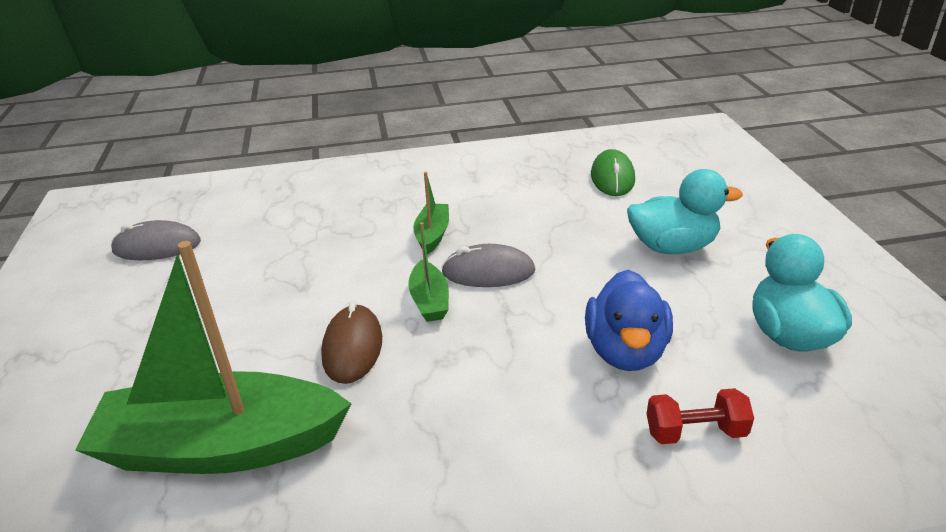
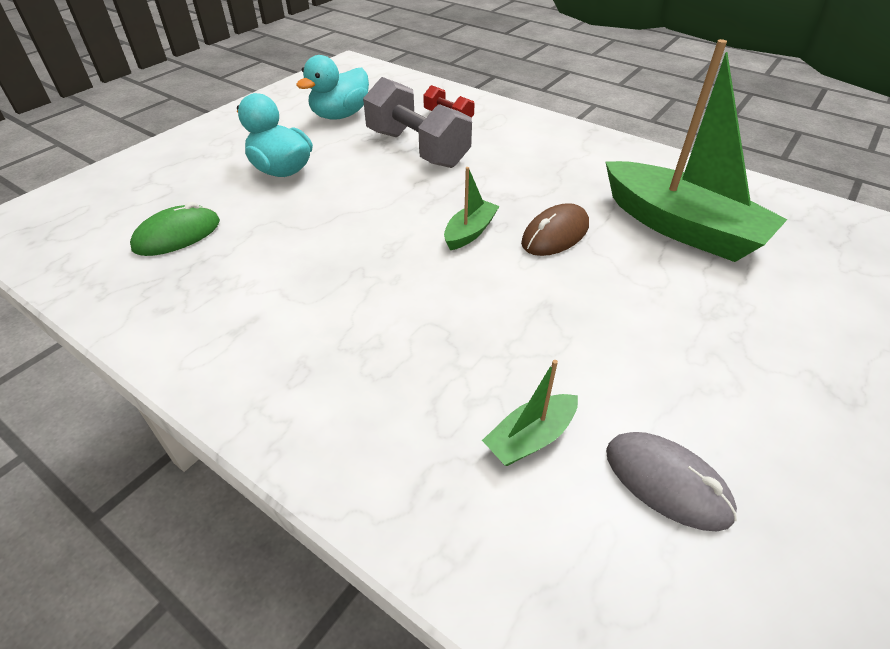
camera: 135 degrees left, 10 degrees up
(432, 235) = (389, 282): green boat -> green boat (530, 438)
(488, 272) = (404, 226): grey mouse -> none
(625, 351) = (417, 149): blue duck -> grey dumbbell

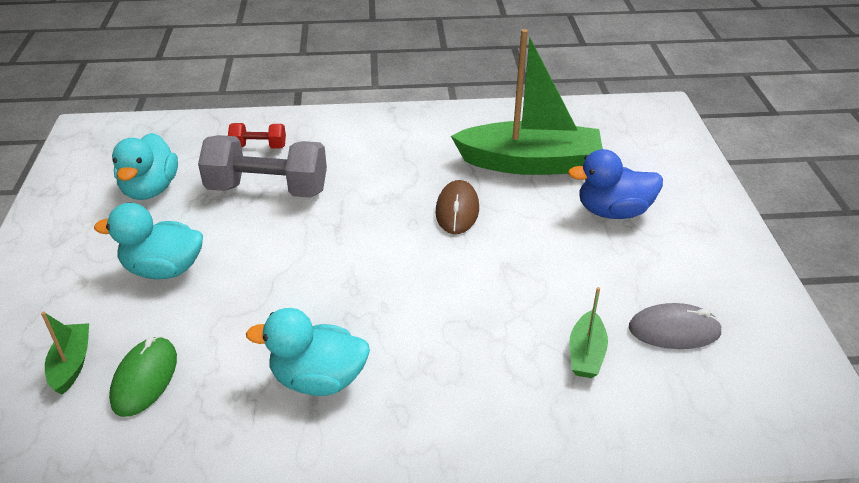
camera: 40 degrees left, 5 degrees down
(275, 305) = (318, 379): none -> turquoise duck
(470, 232) = (396, 240): green boat -> green boat (72, 364)
(729, 315) = (613, 212): none -> blue duck

